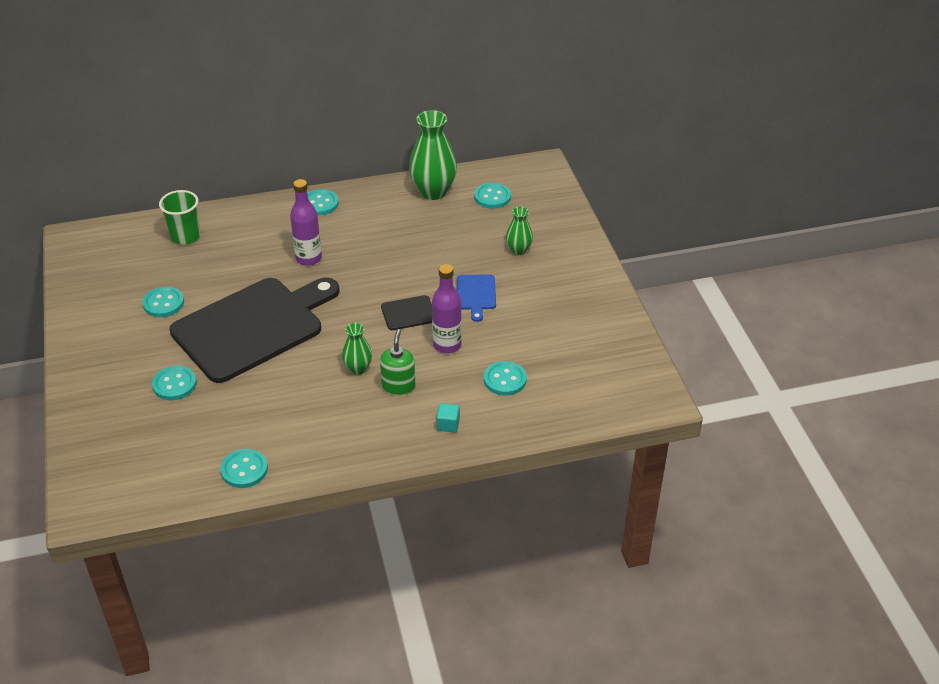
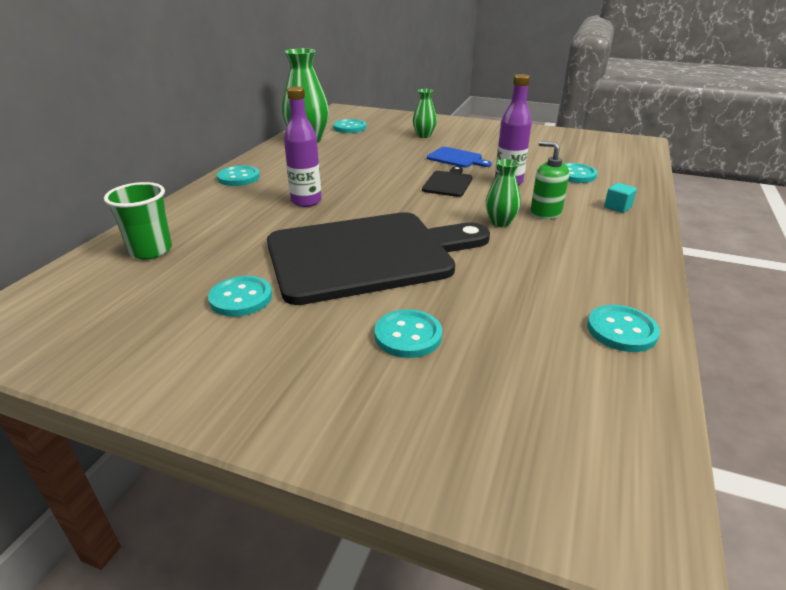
camera: 55 degrees left, 10 degrees down
(253, 327) = (368, 255): black cutting board -> black cutting board turned 75 degrees clockwise

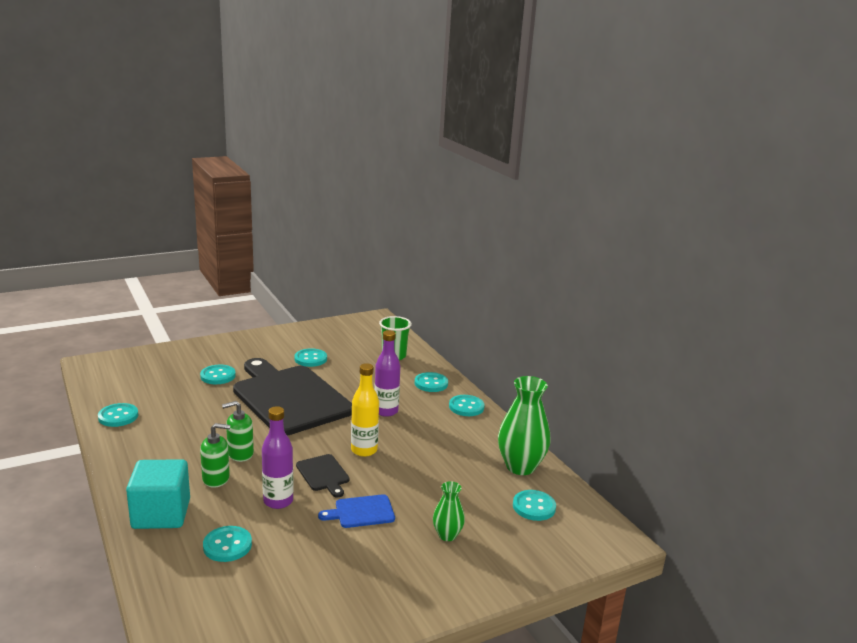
camera: 130 degrees right, 10 degrees down
(207, 205) = (431, 383): none -> turquoise button
(368, 255) = (289, 398): black cutting board -> black cutting board turned 120 degrees clockwise
(388, 184) = (364, 450): none -> yellow bottle
(500, 222) = (240, 454): green vase -> green soap dispenser
(617, 207) = (161, 514): turquoise cube -> turquoise cube, size x2.40

